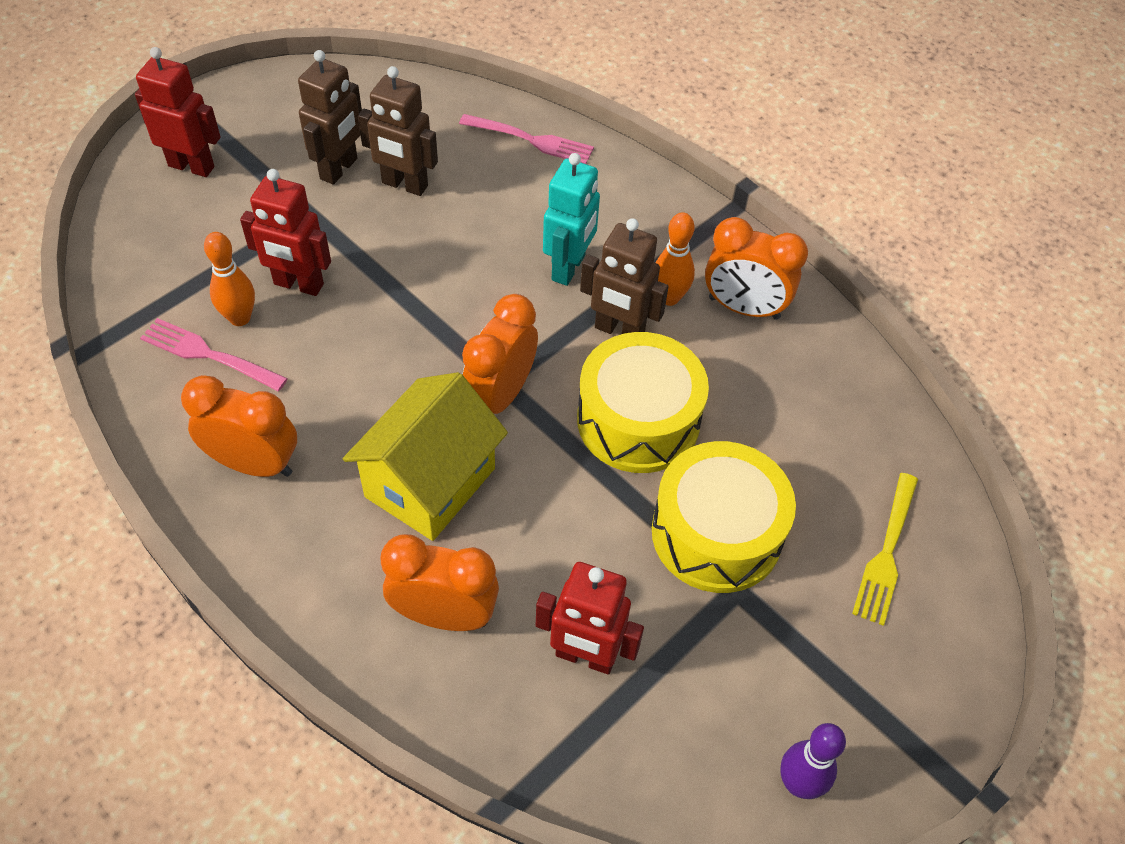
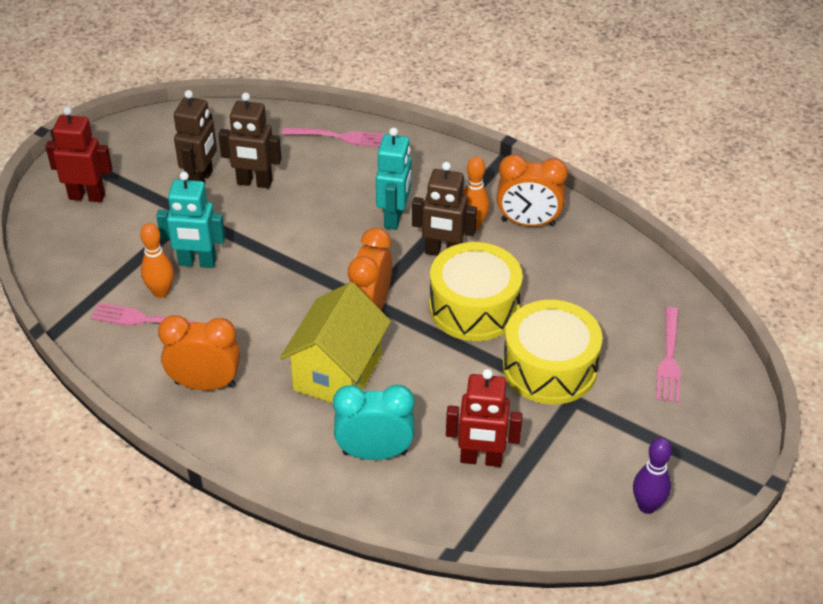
camera: 10 degrees left, 10 degrees down
(298, 285) = (197, 263): red robot -> turquoise robot
(444, 615) = (374, 453): orange clock -> turquoise clock
(886, 551) = (669, 357): yellow fork -> pink fork

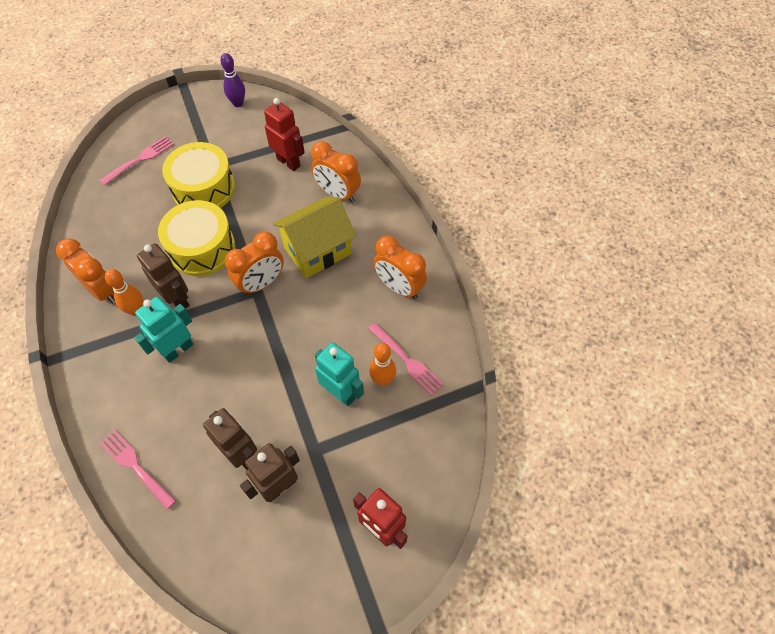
camera: 145 degrees left, 15 degrees up
(374, 453) = (337, 194): turquoise clock -> orange clock

